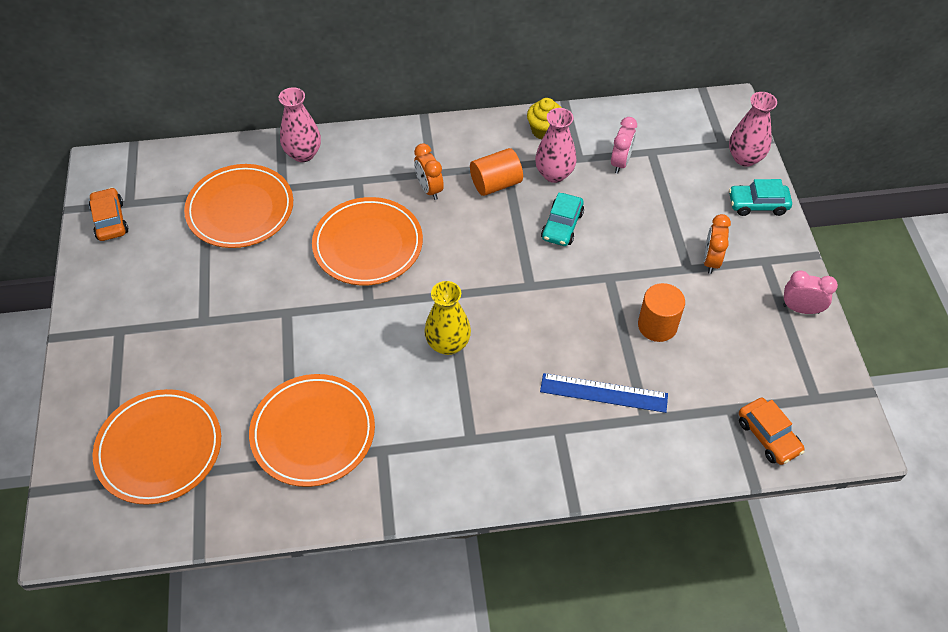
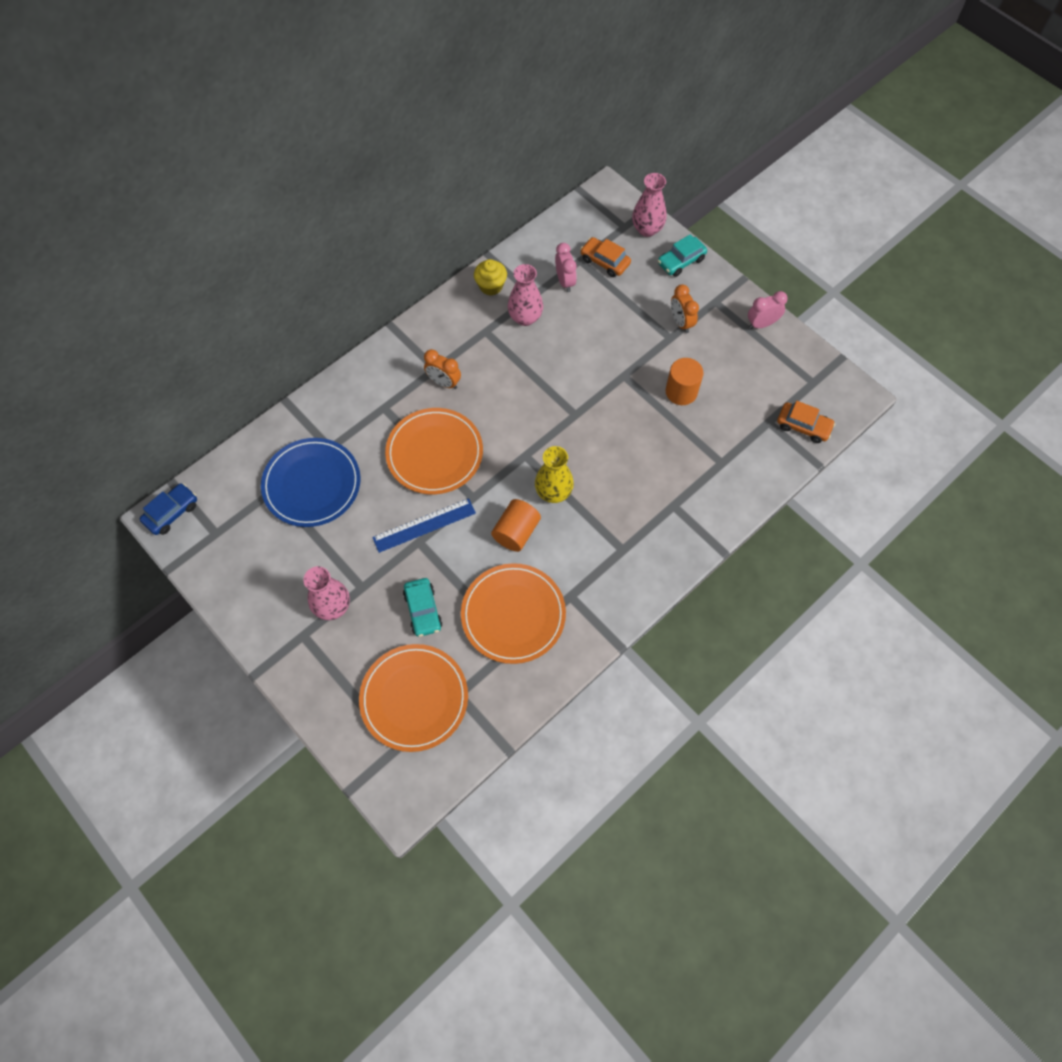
camera: 35 degrees left, 10 degrees up
(110, 220) = (213, 556): orange car -> orange car (605, 261)
(111, 167) = (172, 512): none -> blue car
(240, 209) = (312, 484): orange plate -> blue plate
(303, 154) = (322, 410): pink vase -> pink vase (333, 606)
(496, 183) = (489, 350): orange cylinder -> orange cylinder (516, 532)
(562, 225) = (562, 355): turquoise car -> turquoise car (423, 610)
(603, 392) = (682, 461): blue ruler -> blue ruler (424, 525)

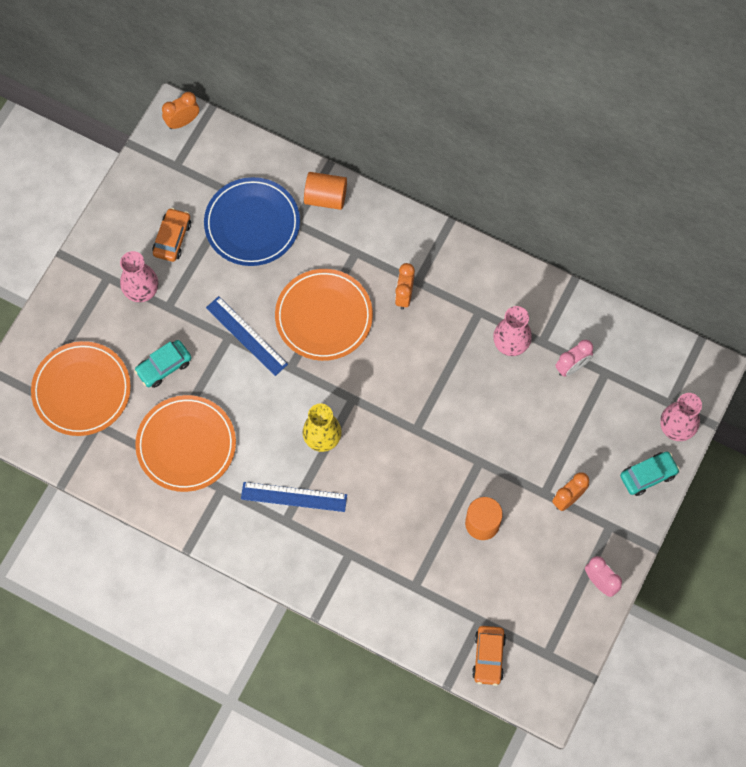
camera: 70 degrees right, 5 degrees up
(172, 512) = (182, 121): blue car -> orange clock
(491, 286) = (535, 297): yellow cupcake -> none
(516, 532) = (269, 418): orange cylinder -> orange cylinder (325, 197)
(602, 534) = (294, 496): none -> blue ruler
(605, 261) = (614, 398): orange car -> orange car (172, 238)
(681, 261) = (648, 475): turquoise car -> turquoise car turned 120 degrees clockwise

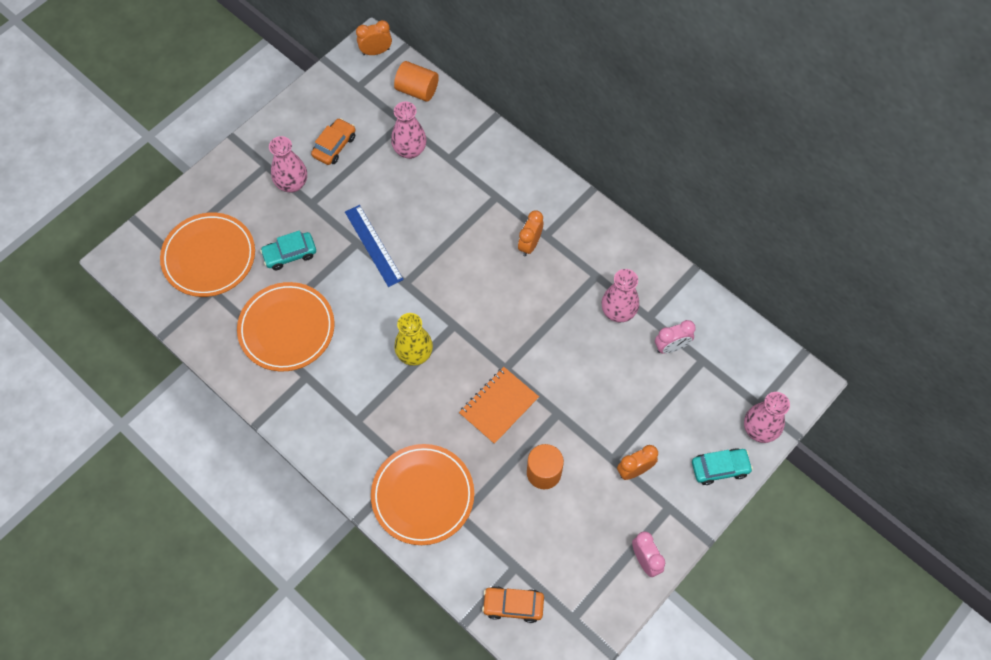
camera: 15 degrees right, 5 degrees down
(252, 224) = (410, 150): blue plate -> pink vase
(294, 496) = (371, 401): blue ruler -> none
(324, 316) = (450, 245): orange plate -> orange plate (423, 495)
(325, 197) = (483, 143): orange cylinder -> orange cylinder (417, 90)
(420, 469) = (498, 406): none -> orange notebook
(488, 657) = (513, 605): orange car -> orange car turned 75 degrees clockwise

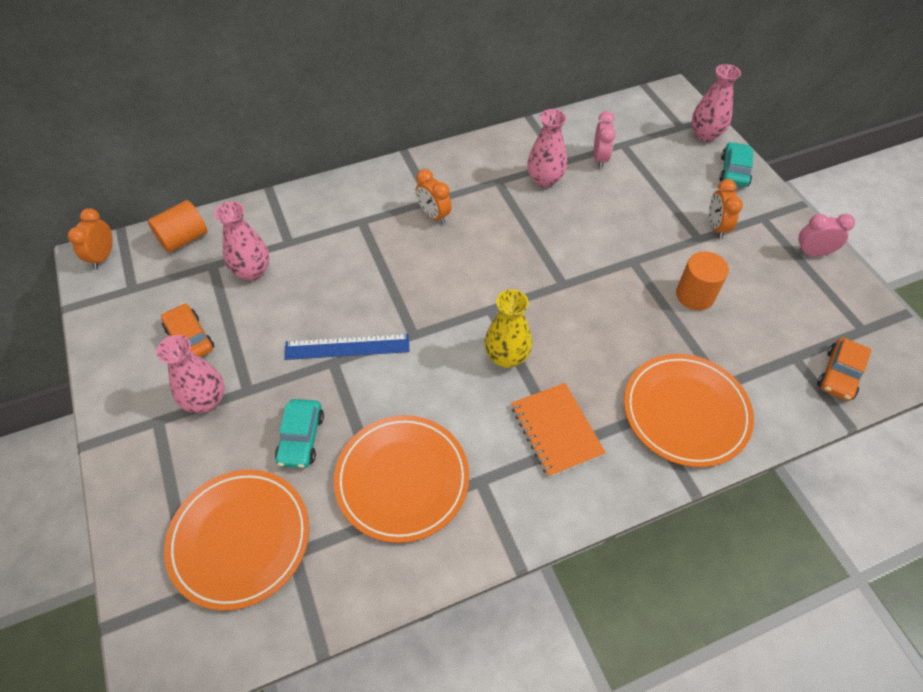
camera: 65 degrees left, 10 degrees down
(498, 406) = (604, 305): orange notebook -> orange notebook (556, 430)

